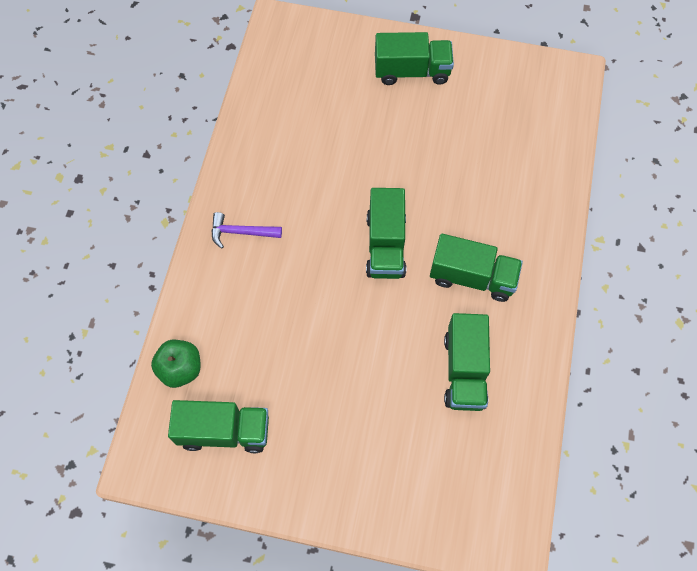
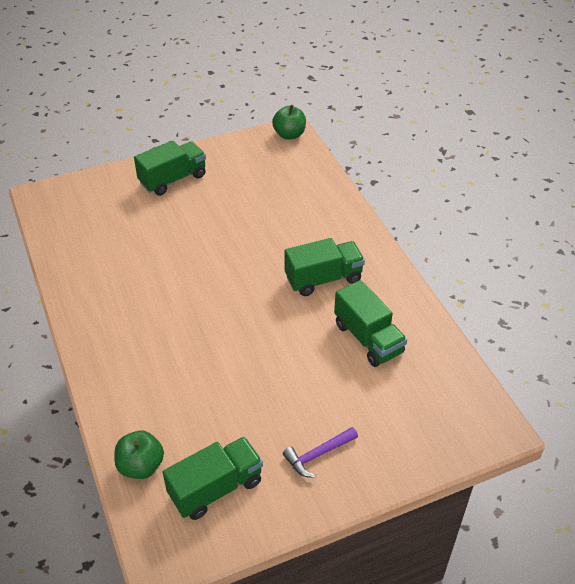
camera: 35 degrees left, 20 degrees down
(241, 232) = (118, 343): purple hammer -> purple hammer (318, 455)
(385, 245) = (242, 292): green truck -> none
(569, 78) = (289, 135): none -> green apple

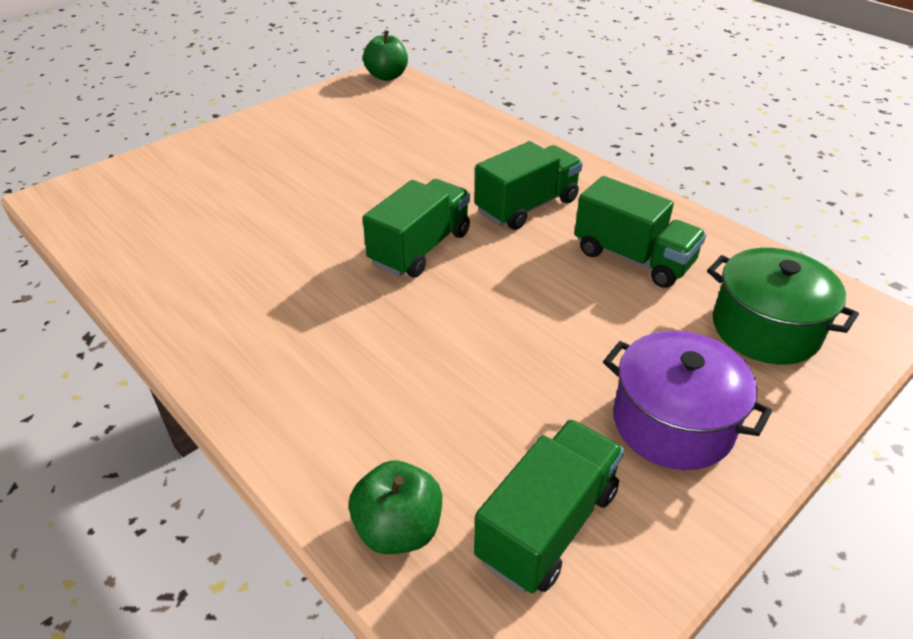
camera: 20 degrees left, 5 degrees down
(173, 179) = (255, 143): green truck -> green truck (420, 248)
(318, 455) = (672, 423): purple hammer -> purple pot
(417, 413) = (765, 329): none -> green pot

